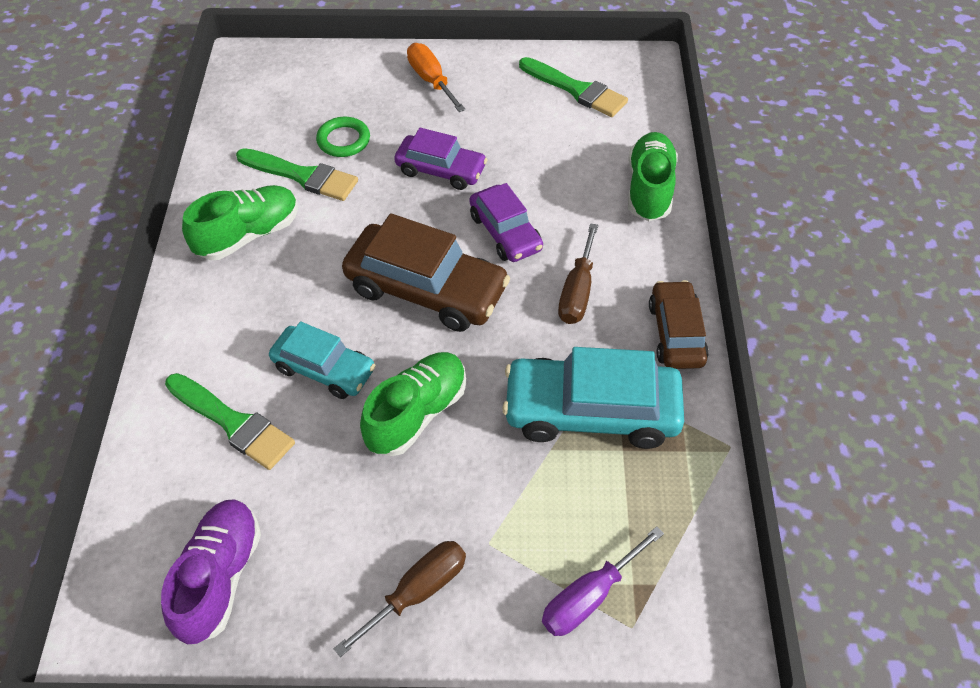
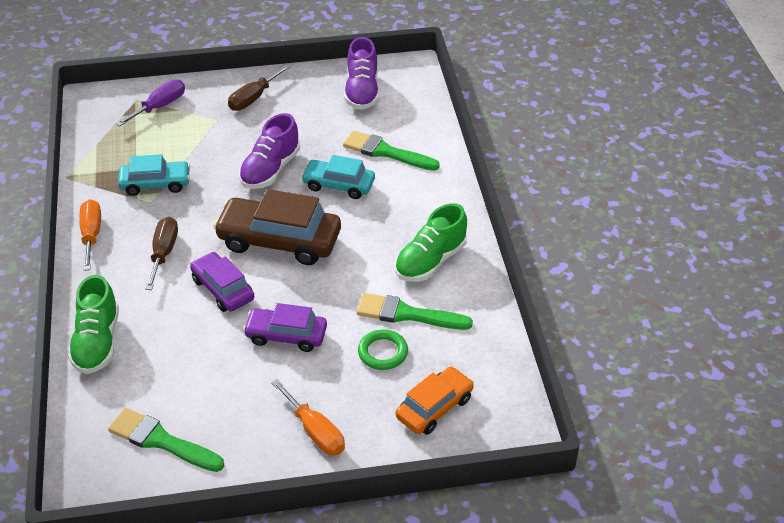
camera: 170 degrees right, 10 degrees down
(313, 86) = (434, 408): none -> orange car
(417, 413) = (270, 170): green shoe -> purple shoe
(591, 412) = (155, 184): turquoise car -> turquoise car, size x0.61
(676, 333) = (91, 235): brown car -> orange screwdriver

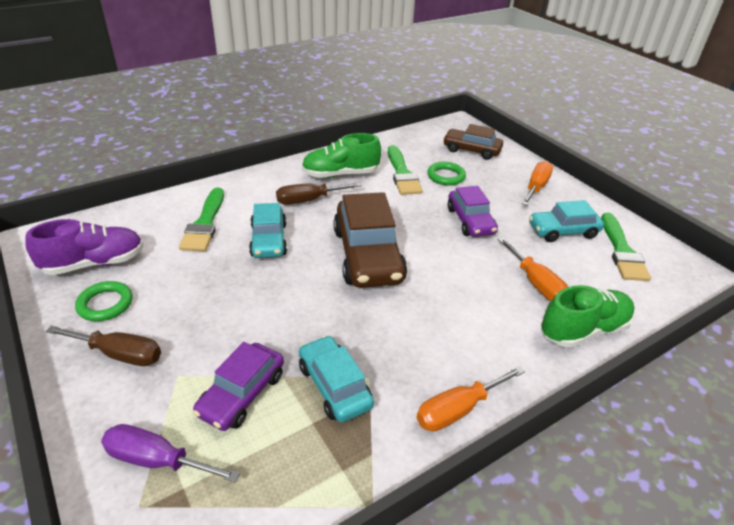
camera: 115 degrees left, 5 degrees down
(163, 253) = (439, 330): brown screwdriver -> brown screwdriver (309, 200)
(168, 341) = (536, 283): none -> orange screwdriver
(222, 407) = (563, 231): none -> turquoise car
(223, 289) = (452, 270): purple car -> purple car (242, 394)
(270, 170) = (264, 293): purple shoe -> none
(309, 95) = (105, 304): none -> green ring
(430, 261) = (340, 174): green shoe -> green shoe turned 150 degrees clockwise
(434, 408) = (471, 150): orange car -> brown car

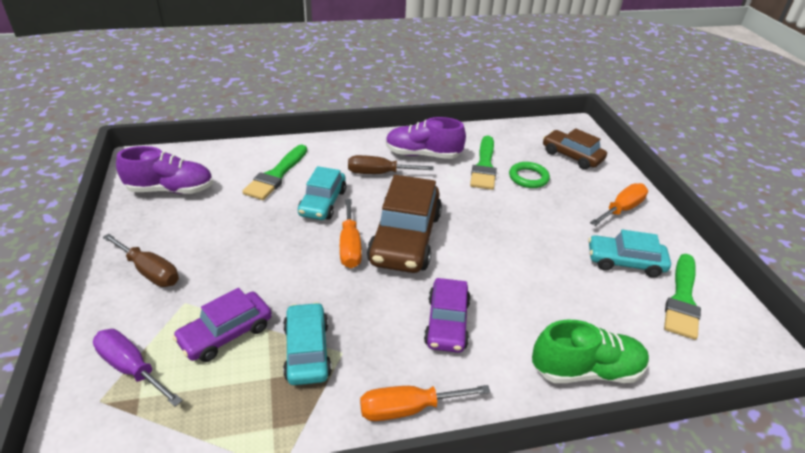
camera: 20 degrees right, 0 degrees up
(105, 304) = (161, 226): green ring -> none
(340, 174) = (423, 154): green shoe -> purple shoe
(470, 221) = (528, 228): purple car -> purple car (447, 323)
(536, 283) = (562, 308): orange screwdriver -> orange screwdriver (350, 246)

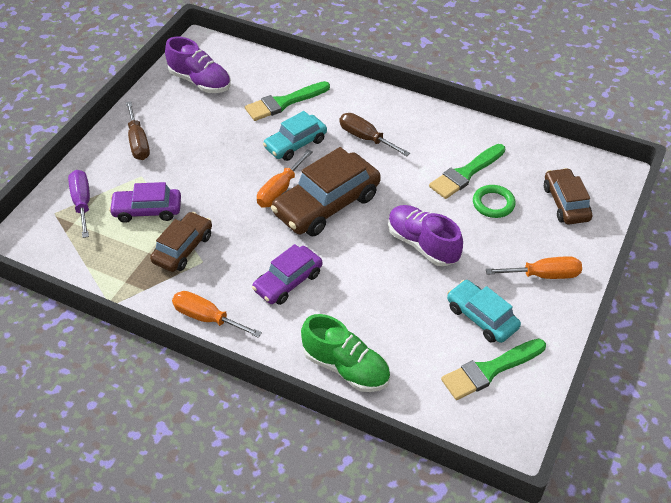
camera: 40 degrees right, 10 degrees up
(307, 351) = (183, 248): turquoise car -> brown car
(423, 154) = (422, 137): purple shoe -> purple shoe (422, 244)

